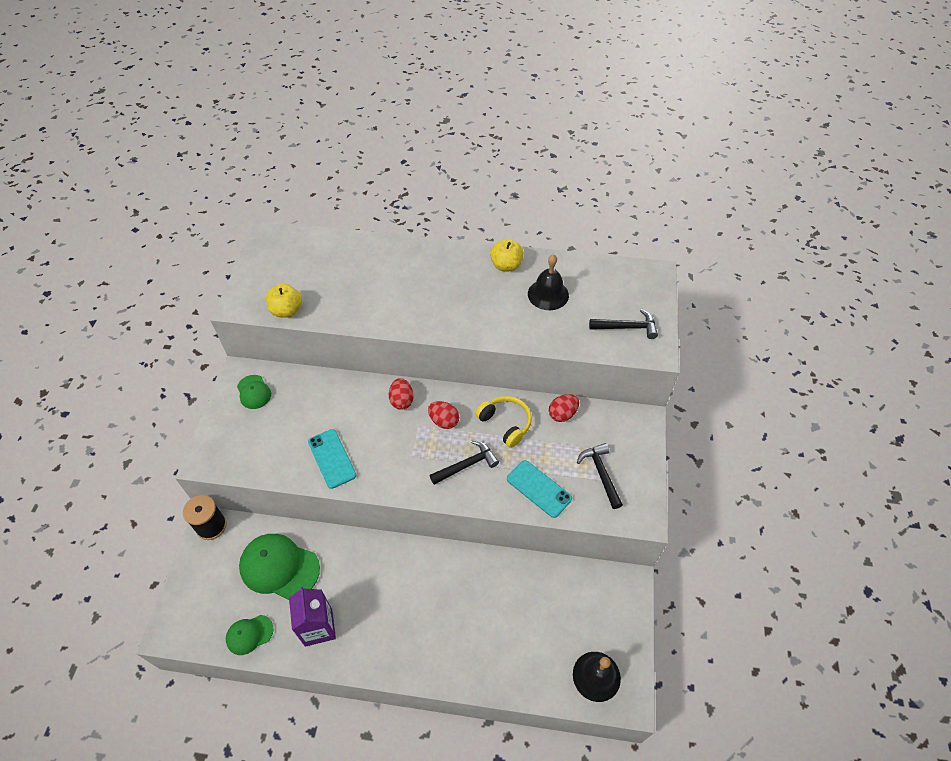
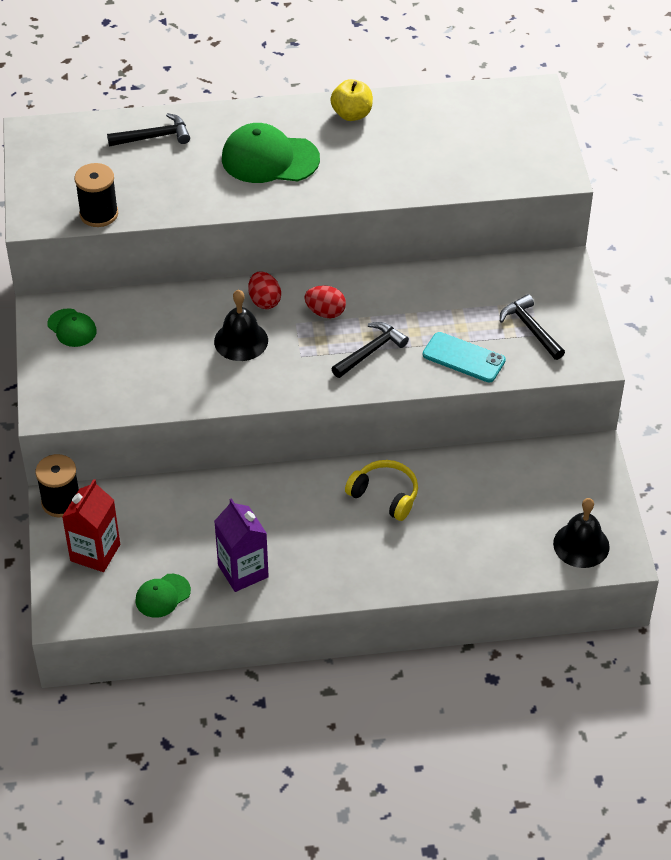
camera: 15 degrees left, 5 degrees down
(216, 579) = (95, 552): none -> red carton
(279, 567) = (168, 524): green cap -> green cap (269, 159)
(287, 311) = (99, 214): yellow apple -> black spool
(332, 458) = (204, 377): turquoise phone -> none
(505, 424) = (401, 300): yellow headphones -> yellow headphones (385, 495)
(548, 294) = (414, 137): black bell -> black bell (241, 341)
(562, 414) = (466, 277): red egg -> none
(627, 327) = (520, 156): black hammer -> black hammer (154, 137)

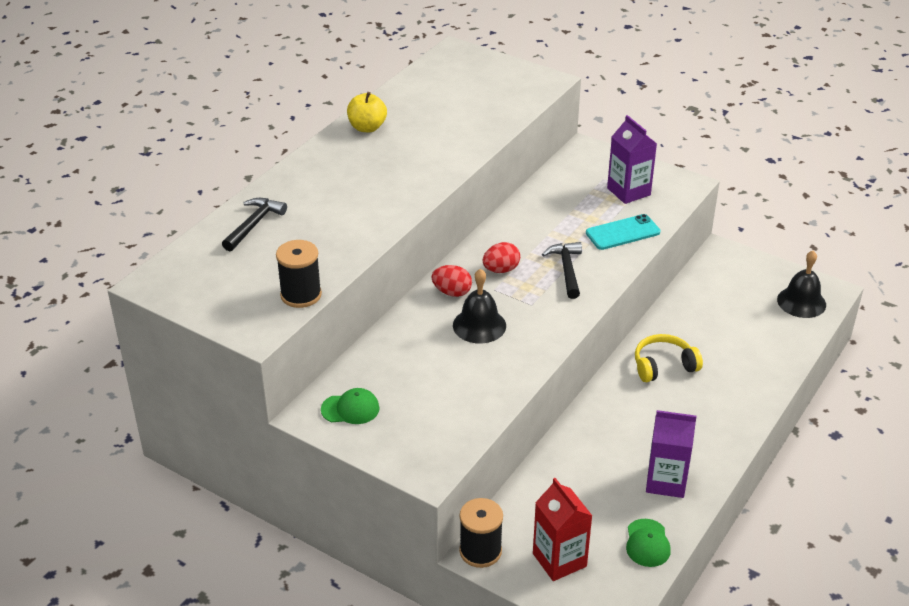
camera: 50 degrees left, 10 degrees down
(269, 159) = (360, 184): green cap -> none
(531, 329) = (628, 191): black hammer -> purple carton

